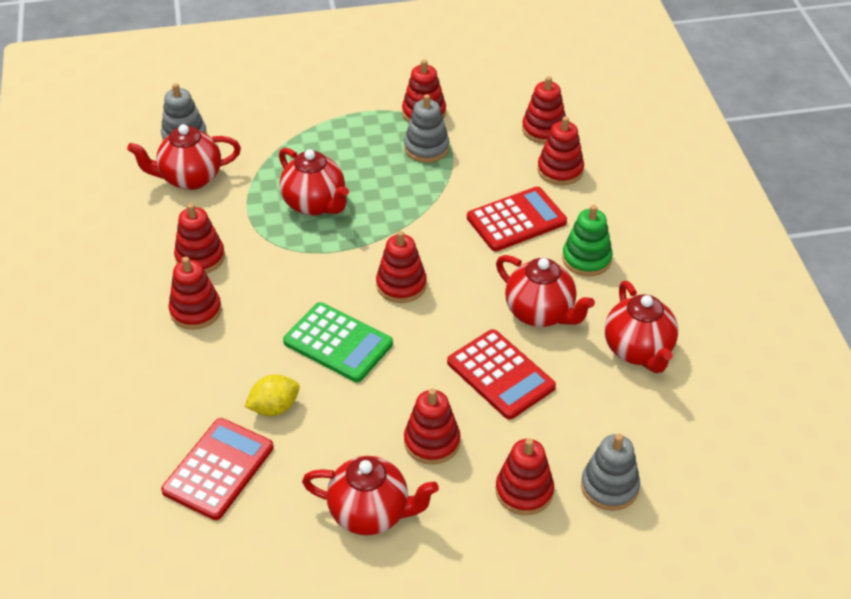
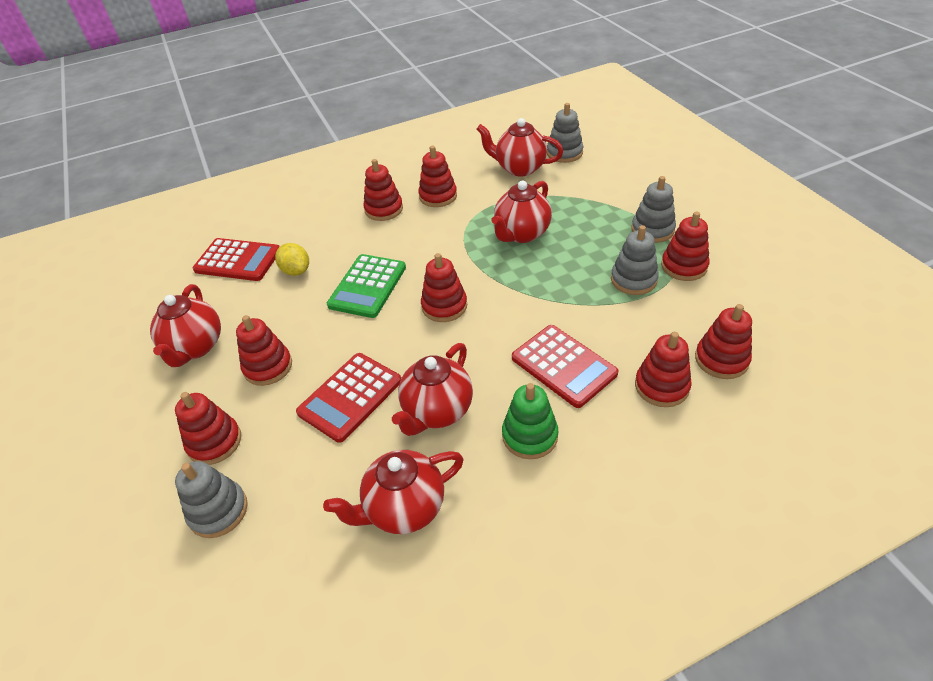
camera: 80 degrees right, 0 degrees up
(190, 178) = (519, 168): red teapot -> red teapot turned 45 degrees counterclockwise
(361, 115) = (652, 230): none -> grey stacking toy

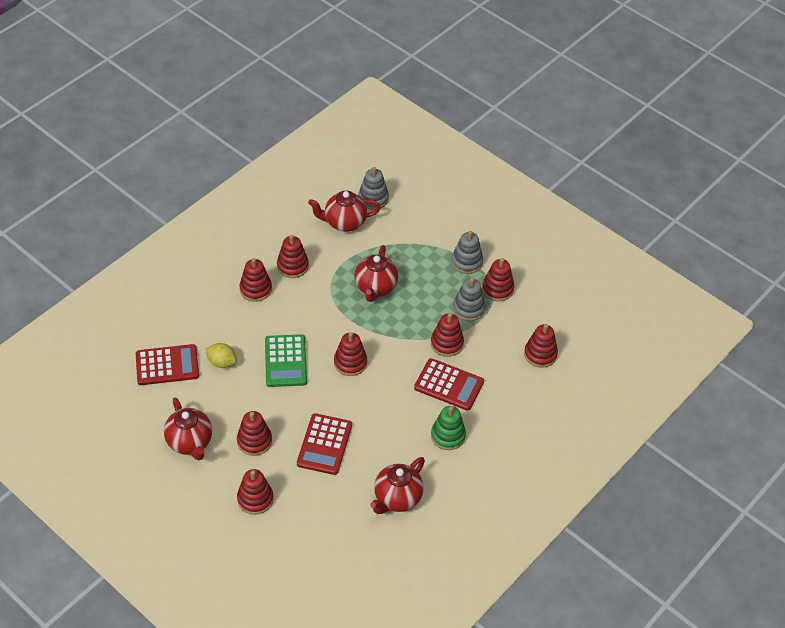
camera: 30 degrees left, 5 degrees up
(218, 511) = (288, 535): grey stacking toy -> none
(437, 411) = (385, 437): red teapot -> none
(661, 386) = (511, 382): red stacking toy -> red stacking toy (447, 343)

